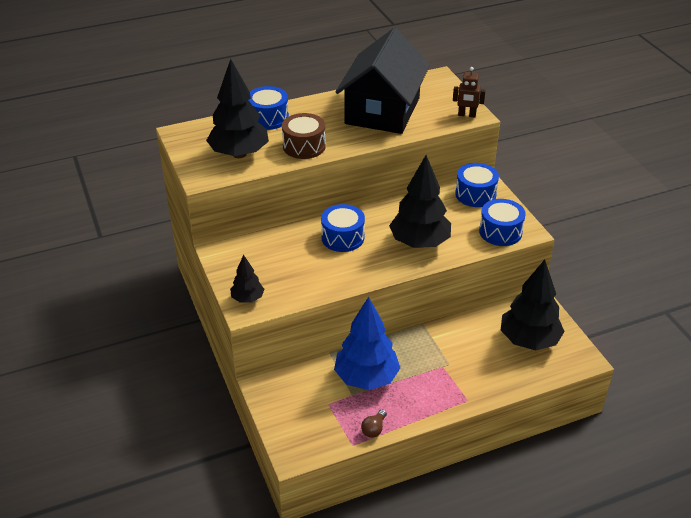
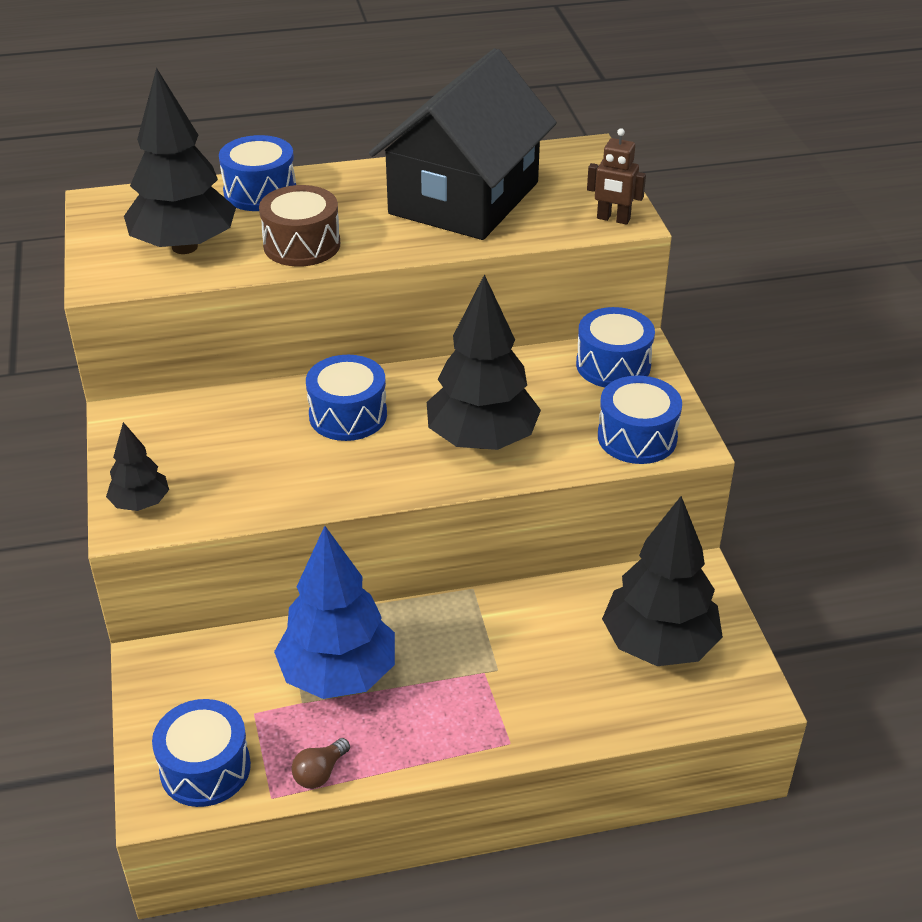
camera: 10 degrees right, 0 degrees up
(312, 435) = (205, 768): none -> blue drum

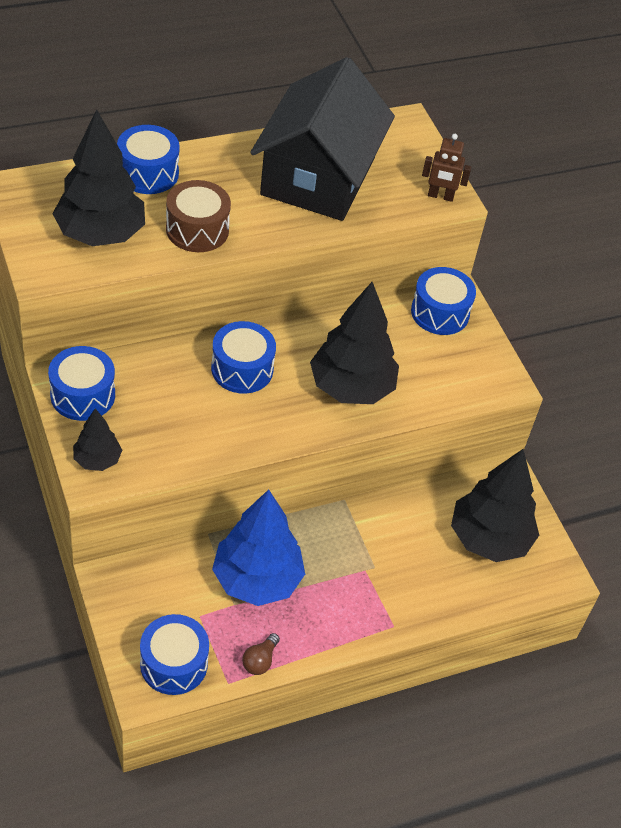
camera: 15 degrees left, 10 degrees up
(637, 437) = (468, 380): blue drum -> blue drum (82, 395)

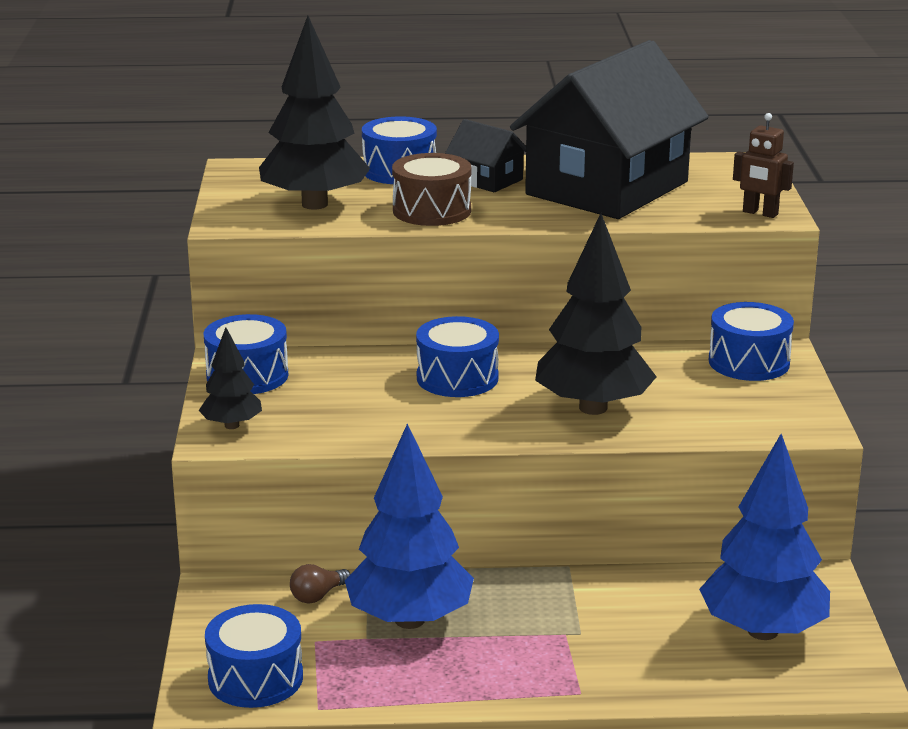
camera: 25 degrees right, 25 degrees down
(222, 177) = (487, 180): none -> black house
(260, 660) = (373, 694): brown light bulb -> brown light bulb (318, 596)
(489, 539) = (763, 631): black tree -> blue tree

